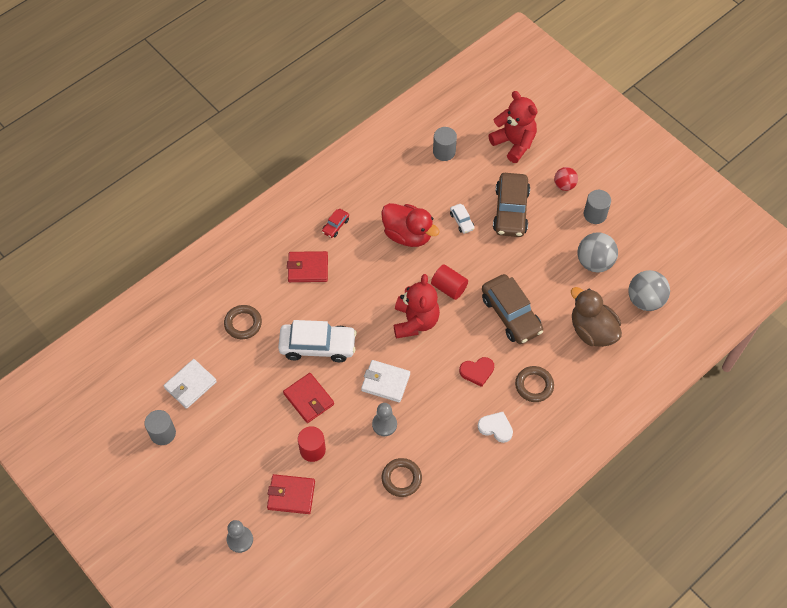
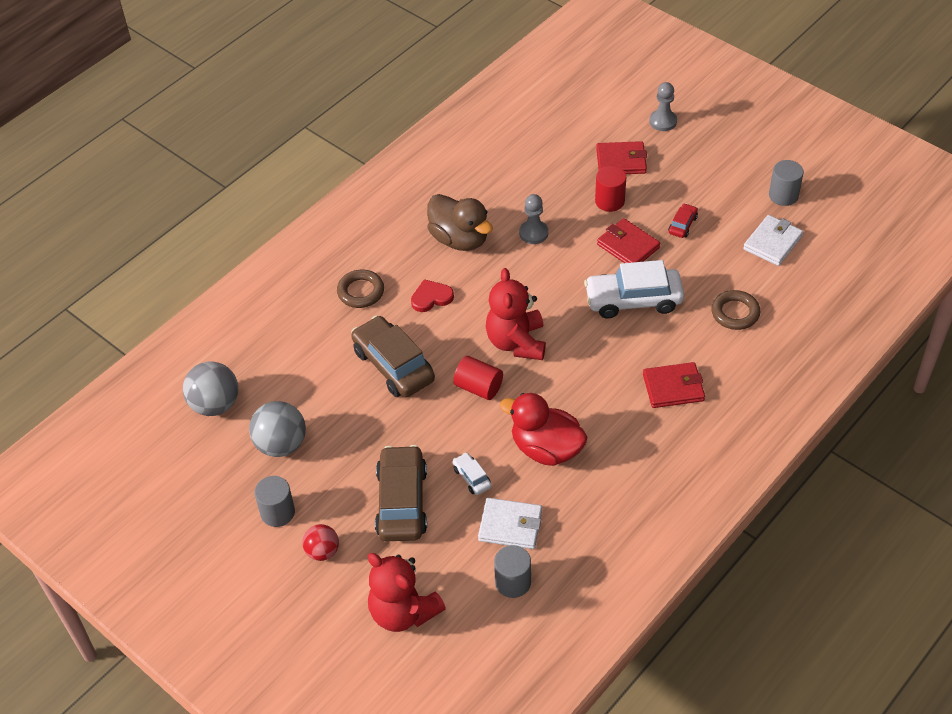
camera: 175 degrees right, 10 degrees down
(335, 226) = (651, 448): red car -> red car (682, 225)
(385, 382) = (541, 273): white wallet -> white wallet (510, 525)
(401, 478) = (504, 188): brown ring -> none
(496, 427) = (404, 245): white heart -> none
(592, 330) = (287, 359): brown duck -> brown duck (459, 239)

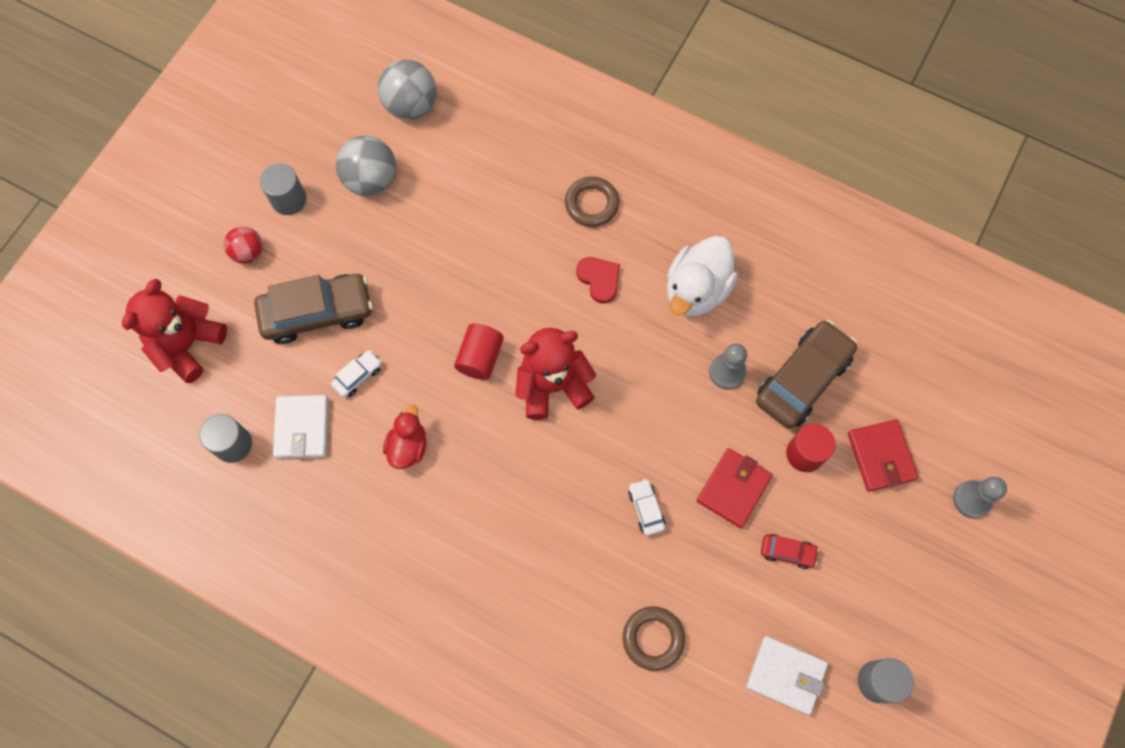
camera: 75 degrees right, 20 degrees up
(393, 365) = (494, 262): brown car -> brown car (802, 379)
(459, 239) = (696, 290): brown duck -> white duck
(546, 449) = (408, 446): red duck -> red duck, size x0.61
(633, 300) = (646, 509): white car -> white car, size x0.46
(673, 387) = (520, 577): red wallet -> none

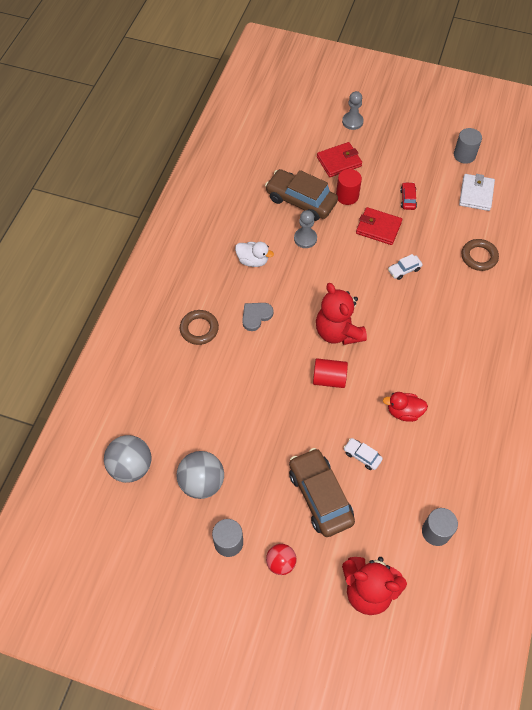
camera: 100 degrees left, 10 degrees down
(302, 428) = (410, 485): white wallet -> none
(599, 279) = (256, 316): red heart -> grey heart
(696, 290) = (253, 260): white duck -> white duck, size x0.61

